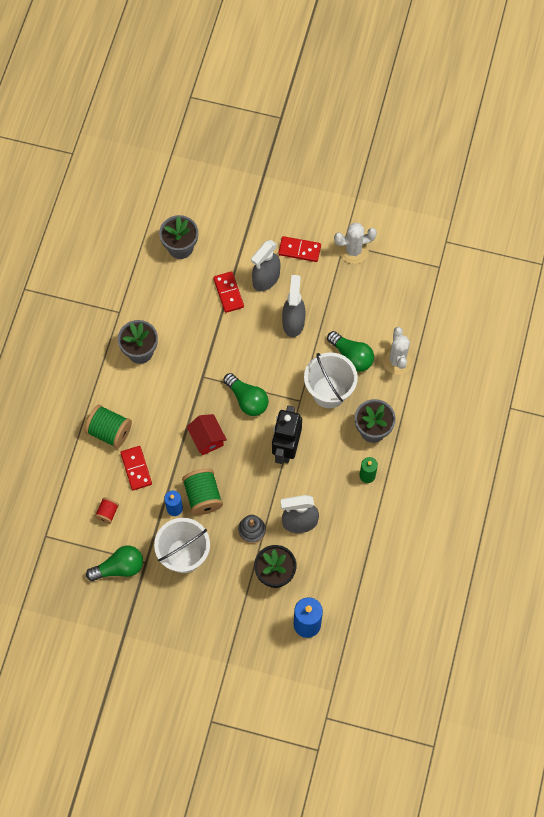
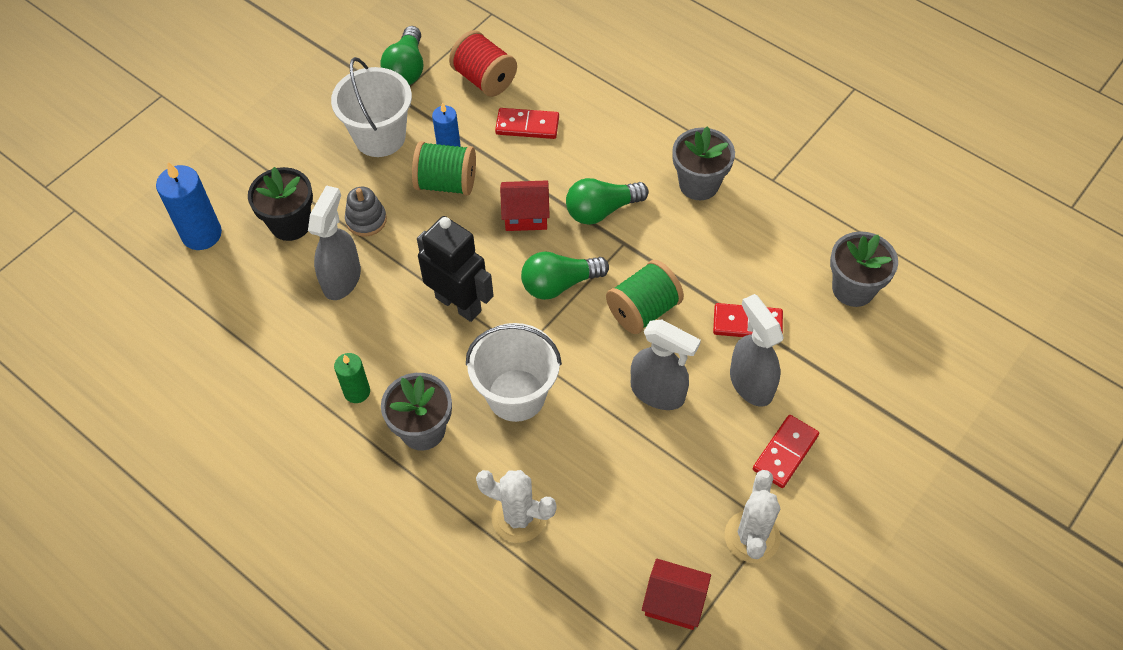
camera: 115 degrees right, 10 degrees down
(107, 513) = (484, 79): red spool -> red spool, size x1.80
(109, 431) = (595, 114): green spool -> green spool (643, 310)
(351, 356) = (559, 451): green light bulb -> green light bulb (601, 210)
(404, 273) = (674, 602): none -> red house

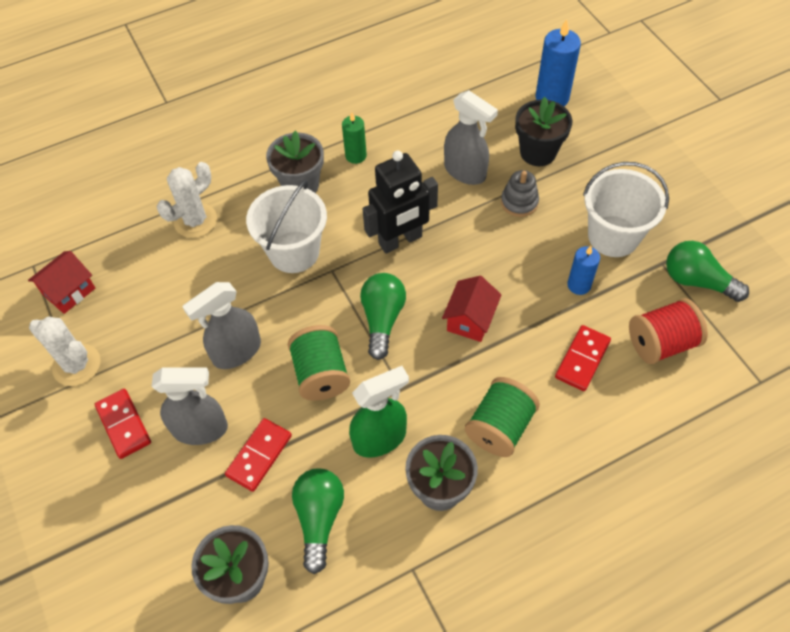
camera: 115 degrees right, 0 degrees up
(446, 183) = (536, 270): green spool -> green spool (500, 427)
(601, 210) = (448, 384): green light bulb -> green light bulb (319, 518)
(679, 240) = (380, 438): none -> green spray bottle

